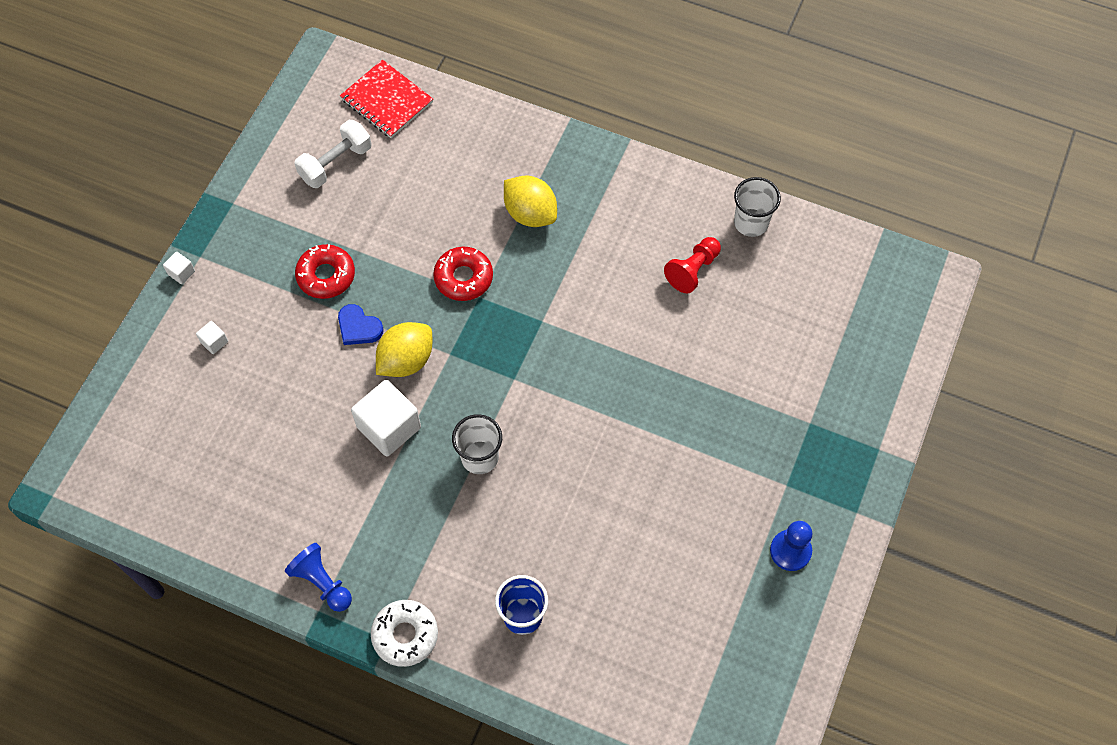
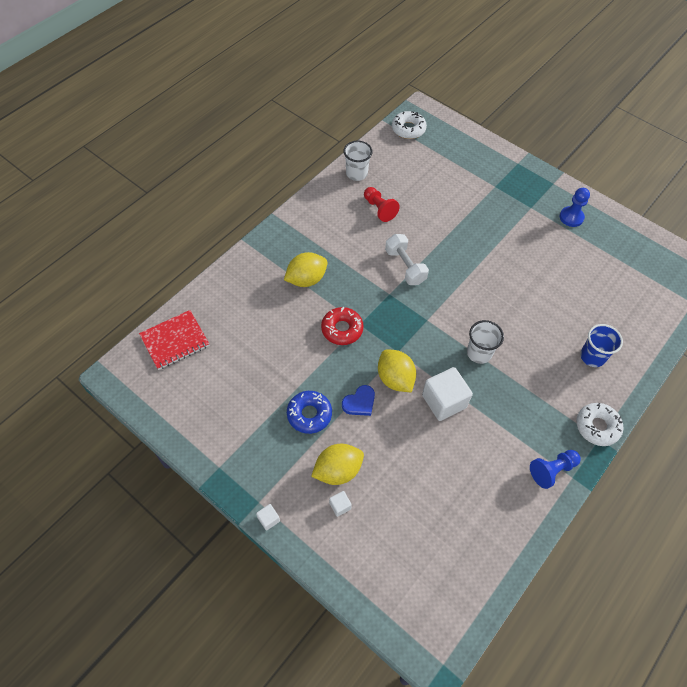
camera: 75 degrees left, 5 degrees down
(259, 327) = (338, 470): none -> yellow lemon
(326, 276) = (309, 414): red donut -> blue donut
(335, 163) = (214, 386): white dumbbell -> white dumbbell (405, 266)
(880, 270) = (408, 129): none -> white donut

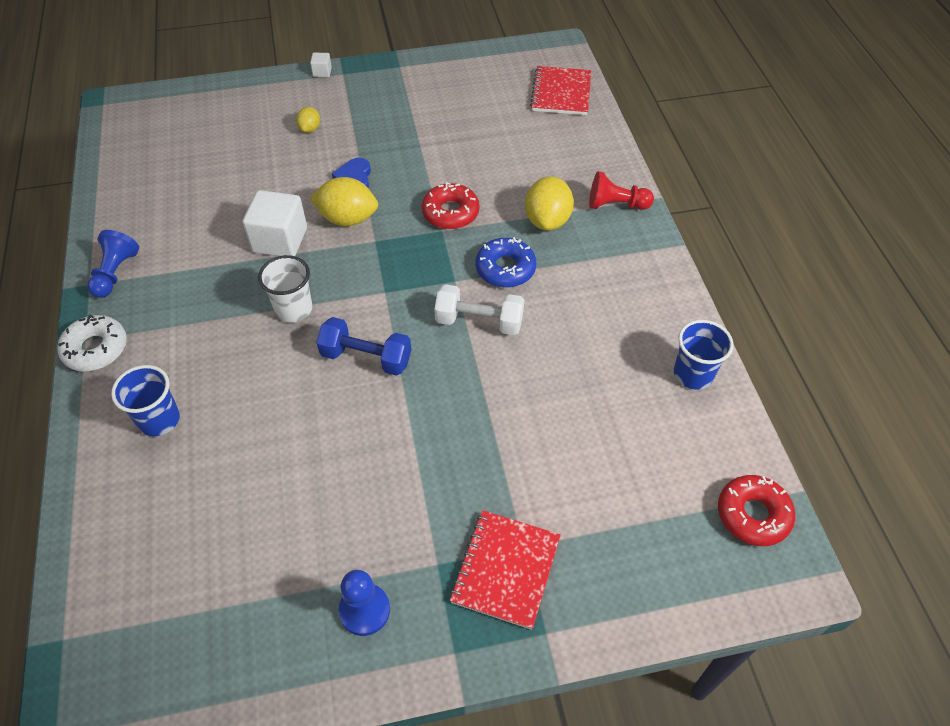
camera: 130 degrees right, 5 degrees down
(309, 414) = (383, 139): blue donut -> blue donut (505, 268)
(338, 470) = (310, 129): yellow lemon -> yellow lemon, size x0.53
(340, 506) = (280, 114): white cube -> none
(356, 173) = (693, 374): white cup -> blue cup
(379, 209) = (600, 357): red pawn -> red pawn (616, 205)
(408, 129) = (753, 514): white donut -> red donut
(472, 298) = (366, 357): none -> blue dumbbell
(509, 186) = (505, 569): none -> red notebook

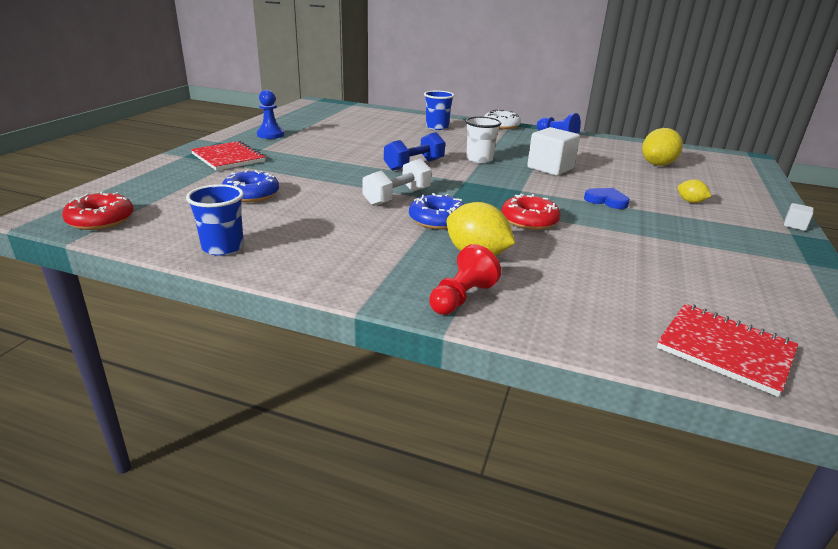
camera: 120 degrees right, 25 degrees down
(347, 219) = (555, 188): yellow lemon -> yellow lemon (657, 164)
(584, 444) = (251, 194): none -> blue donut

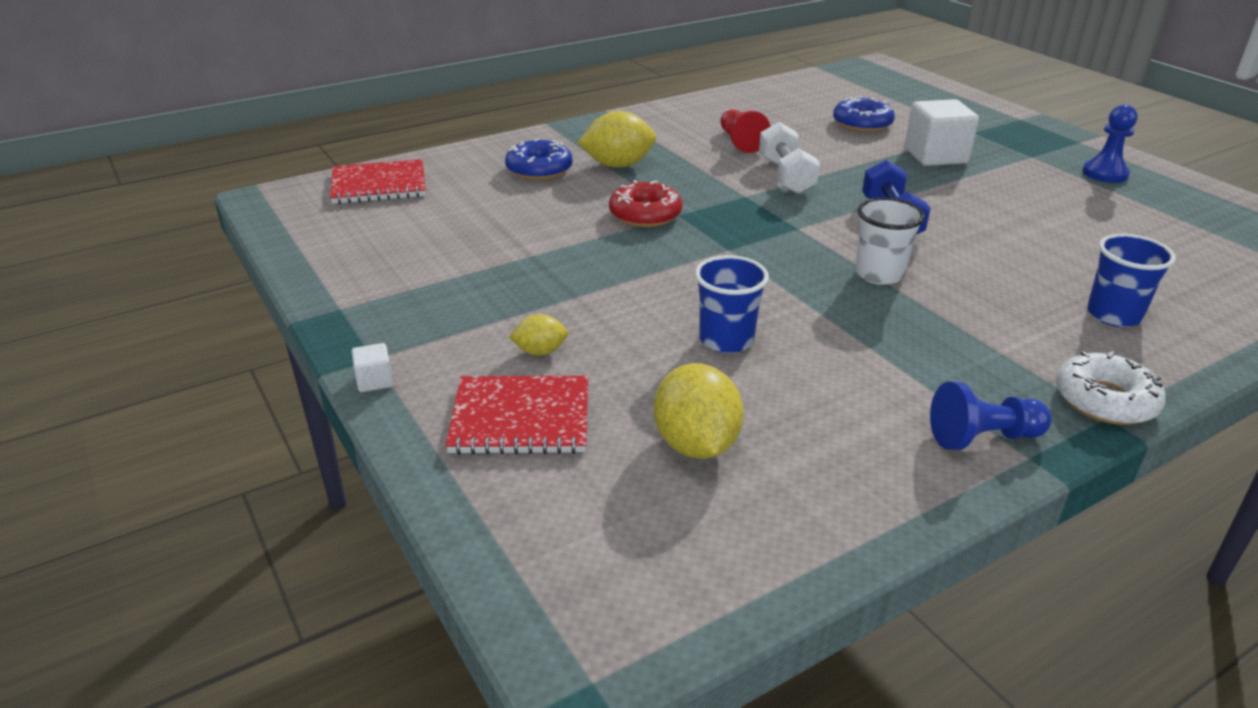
camera: 130 degrees right, 5 degrees up
(101, 220) = (851, 75): red donut -> none
(223, 247) = (751, 97): blue cup -> blue cup (726, 340)
(228, 158) = (999, 135): red notebook -> red notebook (521, 418)
(437, 220) = (705, 175): blue donut -> blue donut (539, 169)
(461, 298) = (570, 139): red pawn -> red pawn (740, 142)
(550, 168) = (786, 313): white cube -> white cube (935, 156)
(606, 201) = (628, 287): blue heart -> none

